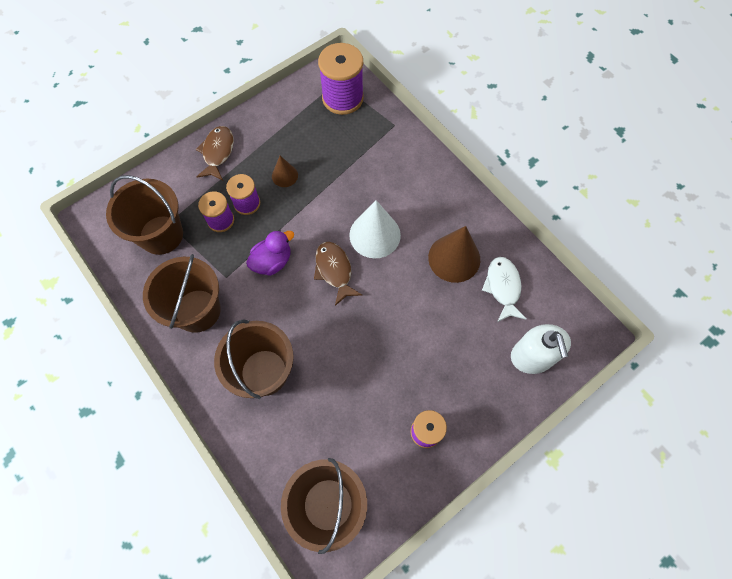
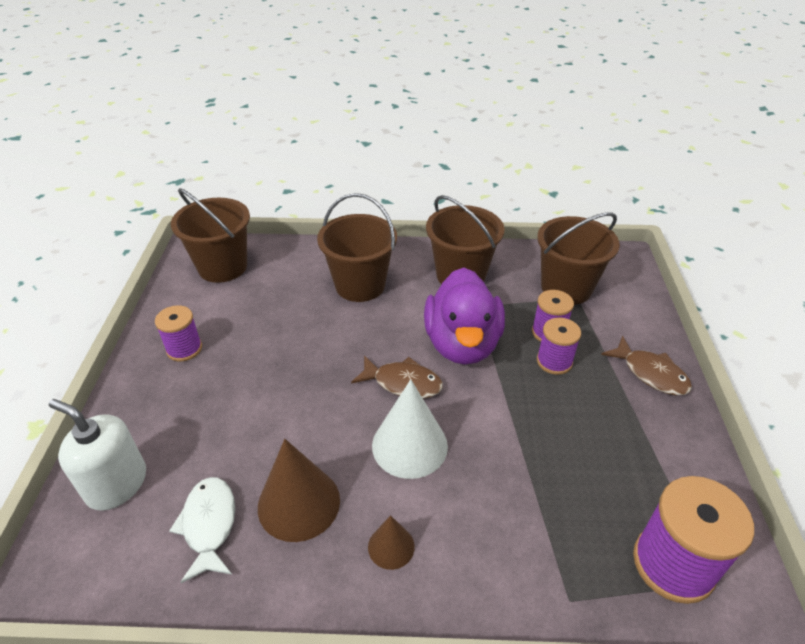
camera: 130 degrees right, 25 degrees down
(272, 261) = (462, 344): purple duck -> purple duck, size x1.80
(284, 175) = (569, 413): brown cone -> brown cone (391, 546)
(503, 287) = (209, 525): white fish -> white fish turned 135 degrees counterclockwise

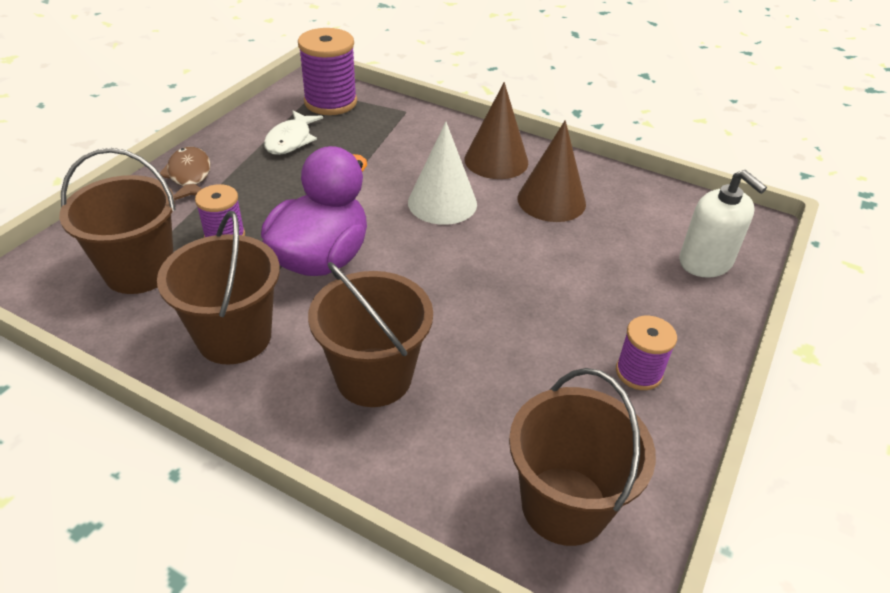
camera: 155 degrees left, 0 degrees up
(209, 525) = (625, 211): white fish -> white fish (291, 140)
(391, 546) = (496, 160): brown cone -> brown cone, size x1.86
(403, 383) = (411, 246): brown fish -> none
(554, 361) = (255, 212): purple spool -> none

